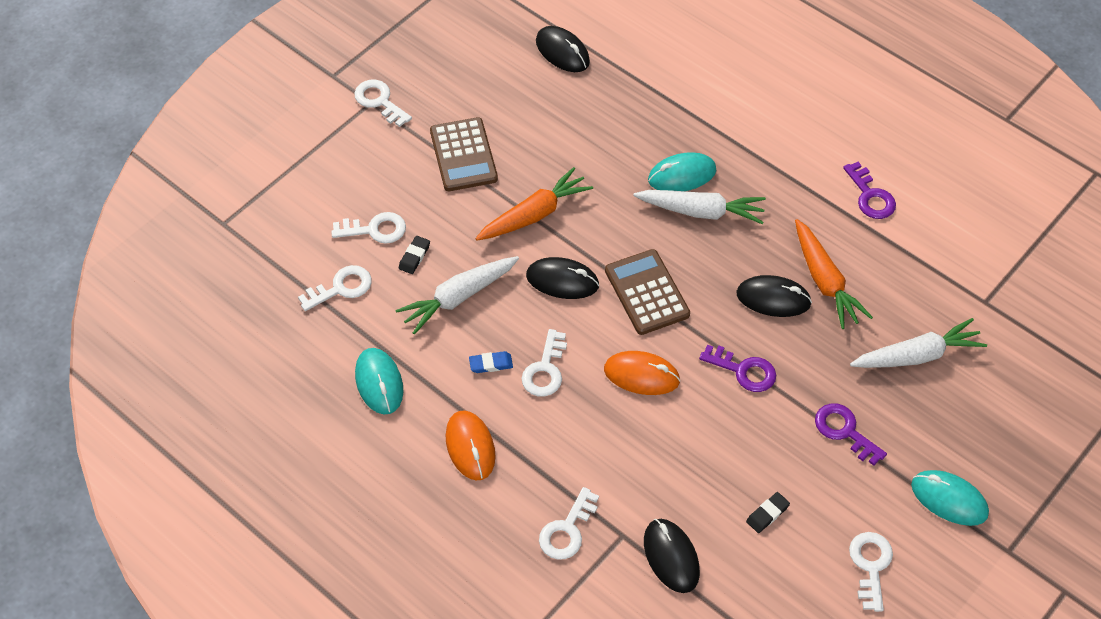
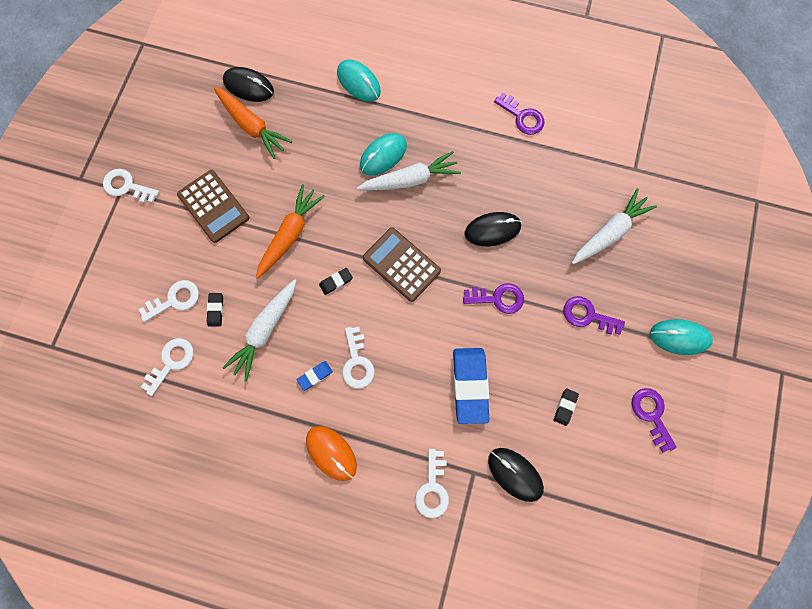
camera: 25 degrees left, 20 degrees up
(379, 383) = (238, 430): turquoise mouse -> turquoise mouse (359, 82)
(562, 281) = (336, 282): black mouse -> black eraser
(641, 375) = (428, 335): orange mouse -> none
(664, 445) = (470, 385): none -> blue eraser
(825, 281) = (521, 200): orange carrot -> orange carrot (252, 126)
(870, 565) = (651, 414): white key -> purple key

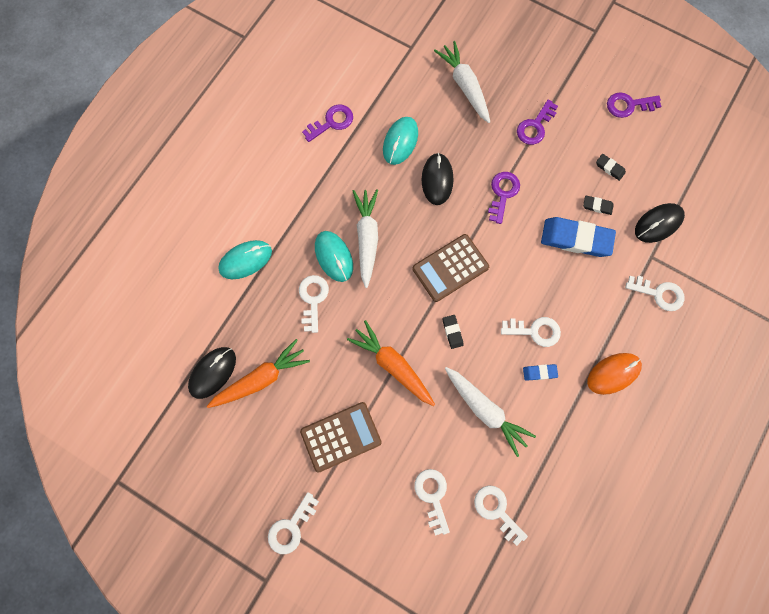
camera: 75 degrees left, 0 degrees up
(216, 310) = (453, 455): black eraser -> black eraser (597, 206)
(315, 376) = (539, 372): blue eraser -> blue eraser turned 75 degrees counterclockwise
(336, 149) = (313, 299): none -> white key
(679, 337) = (569, 64): turquoise mouse -> turquoise mouse (400, 142)

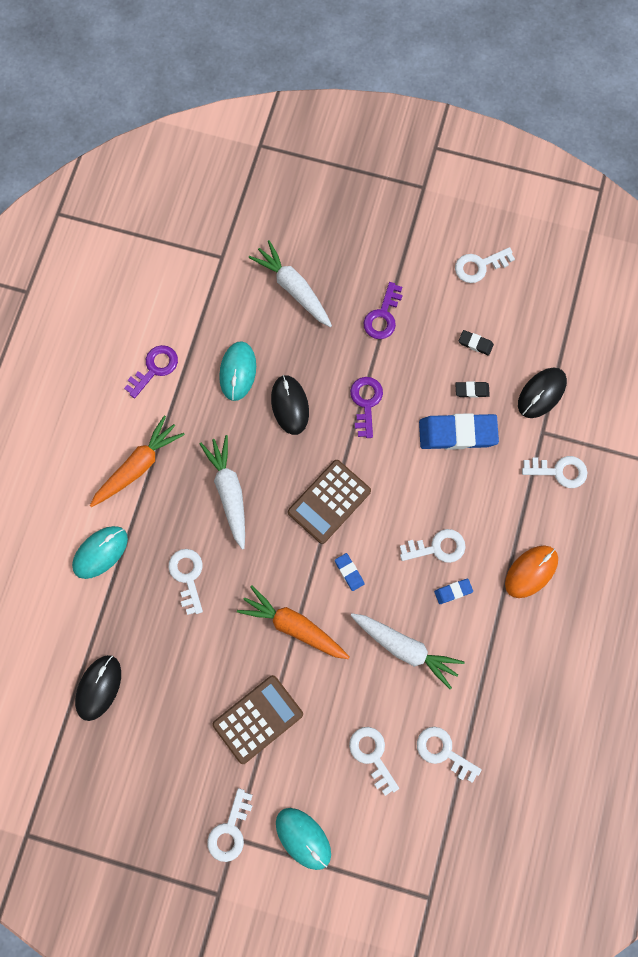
camera: 15 degrees left, 0 degrees up
(261, 378) = (154, 679): orange carrot -> orange carrot (138, 466)
(334, 257) = (198, 522): turquoise mouse -> turquoise mouse (303, 838)
(452, 332) = (349, 572): black eraser -> blue eraser
(628, 105) = (479, 266): purple key -> white key

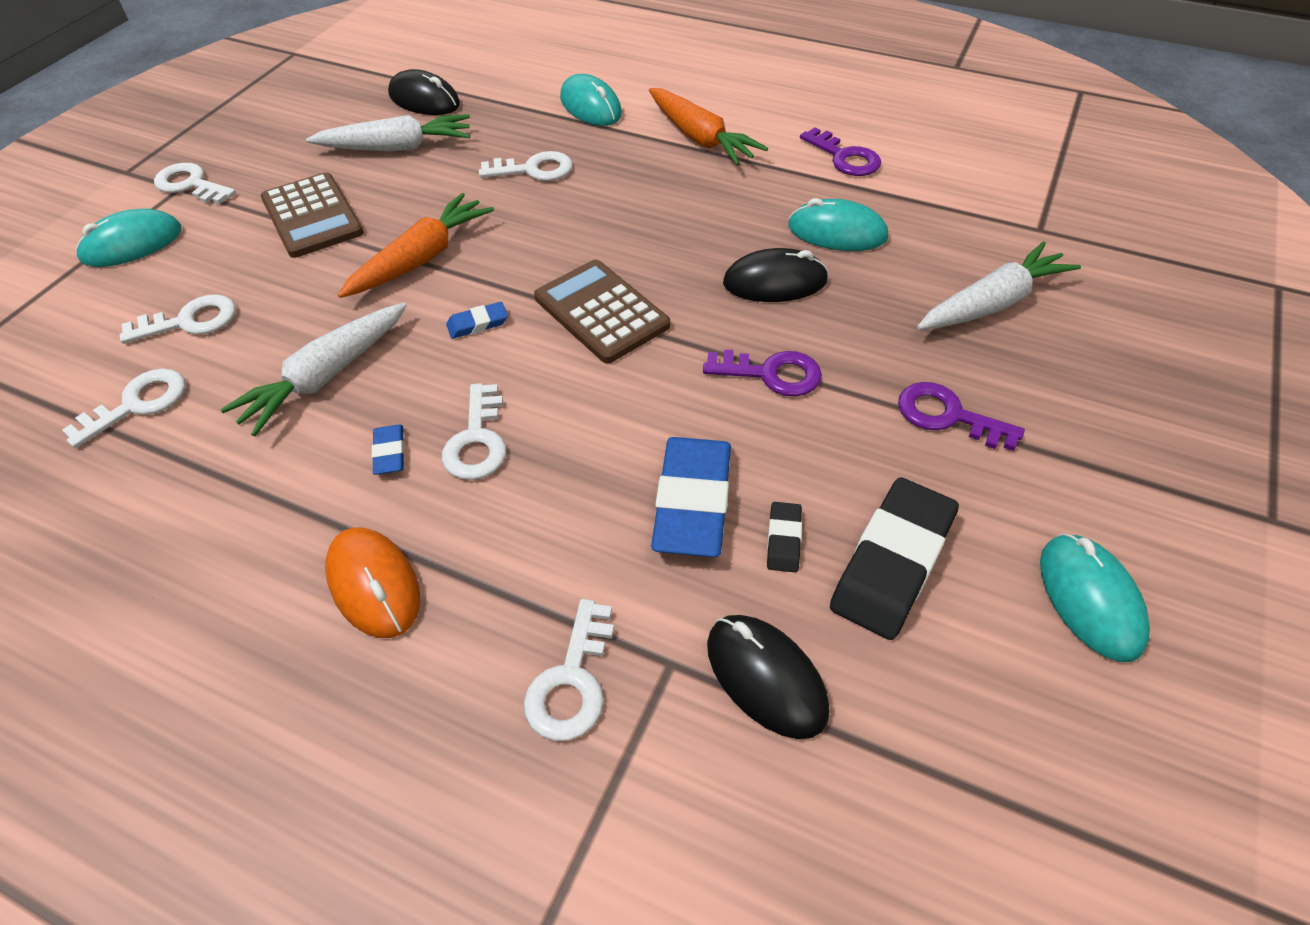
camera: 100 degrees right, 25 degrees down
(229, 492) = (644, 212): white carrot -> white carrot (397, 147)
(475, 343) = (892, 562): black eraser -> black eraser, size x2.20
(479, 266) = (1089, 599): white key -> turquoise mouse

